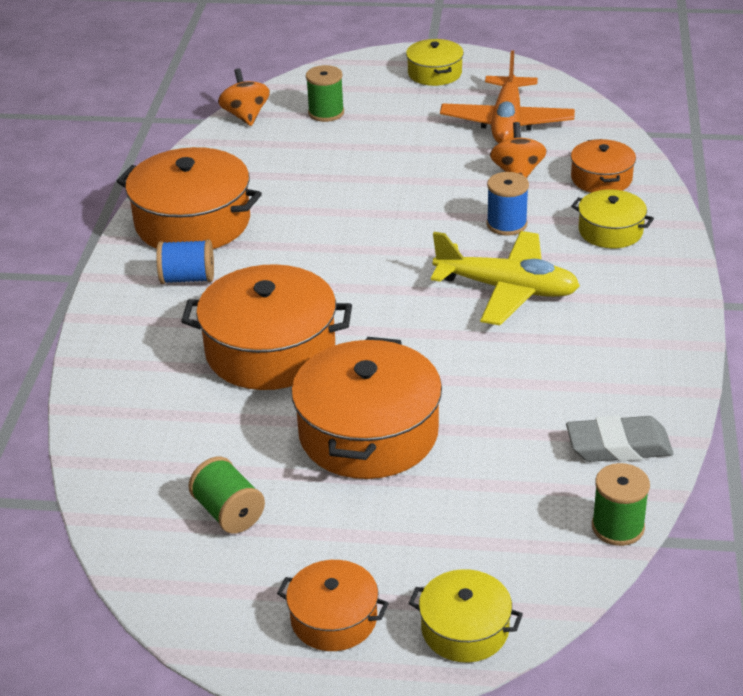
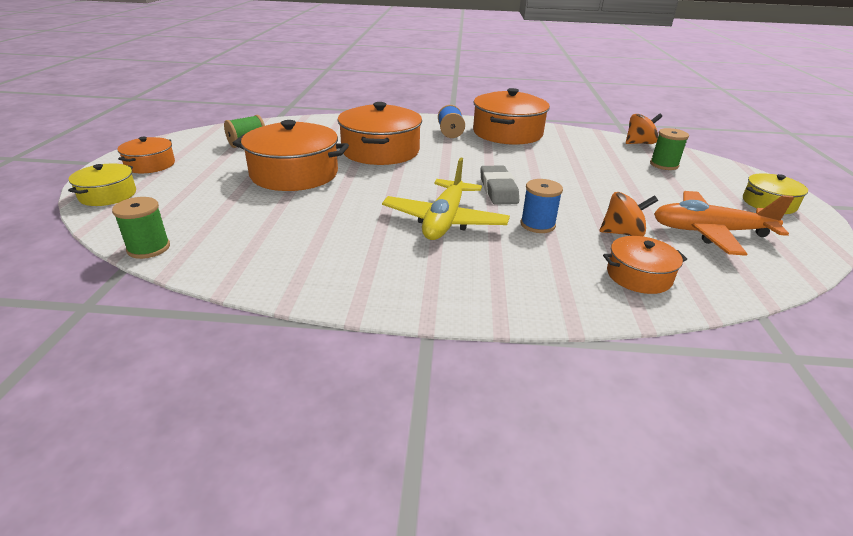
camera: 85 degrees right, 5 degrees down
(610, 231) = (543, 274): yellow pot -> none
(618, 446) = (235, 255): grey eraser -> grey eraser (498, 190)

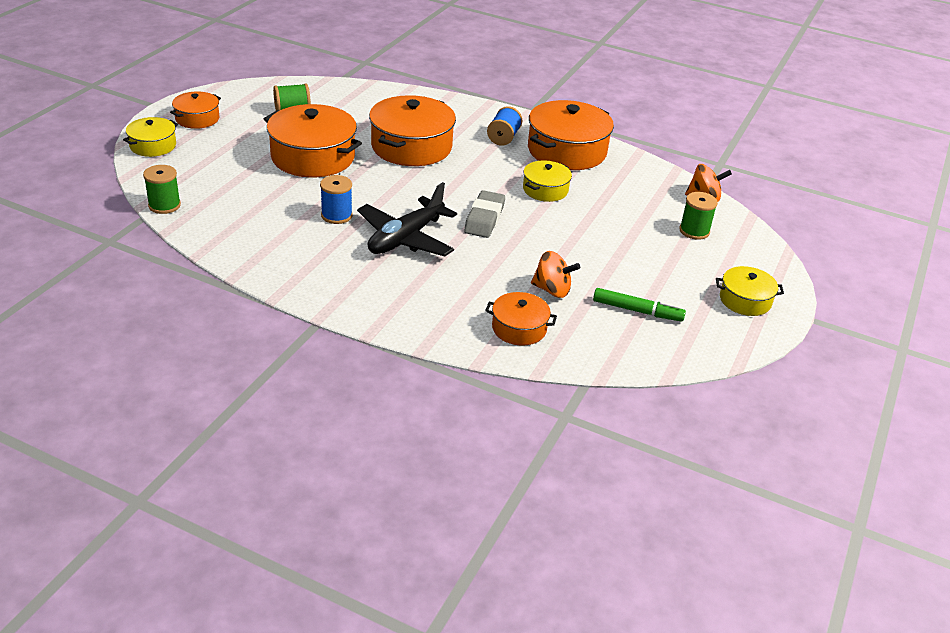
camera: 20 degrees right, 5 degrees up
(444, 221) = (405, 238): yellow plane -> black plane
(522, 160) = (545, 190): none -> yellow pot
(537, 225) = (483, 262): blue spool -> blue spool (336, 215)
(709, 232) = (637, 311): orange plane -> green marker

